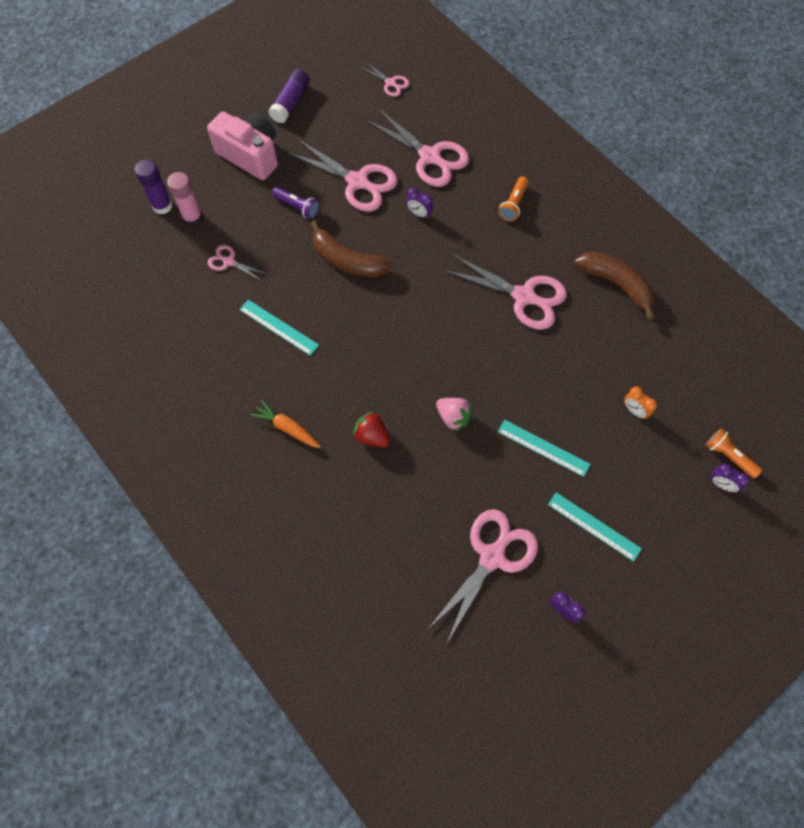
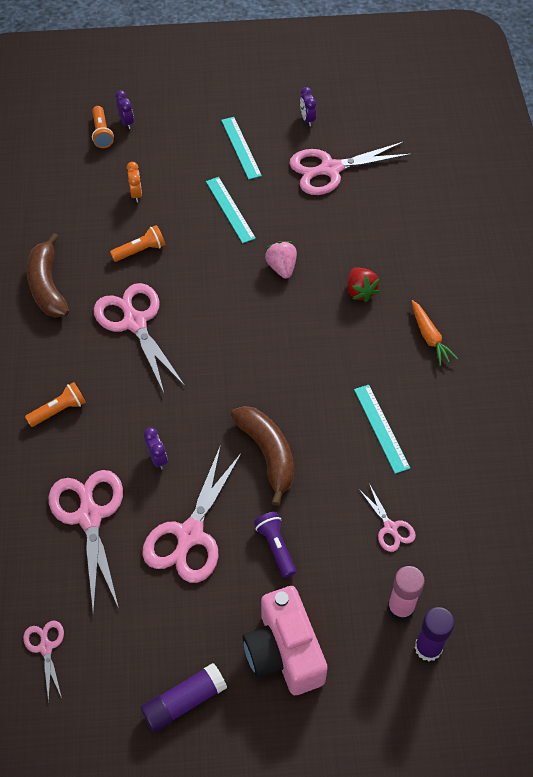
camera: 145 degrees left, 10 degrees down
(358, 182) = (189, 535): pink scissors -> pink scissors turned 135 degrees counterclockwise
(578, 359) = (140, 250): none -> orange flashlight

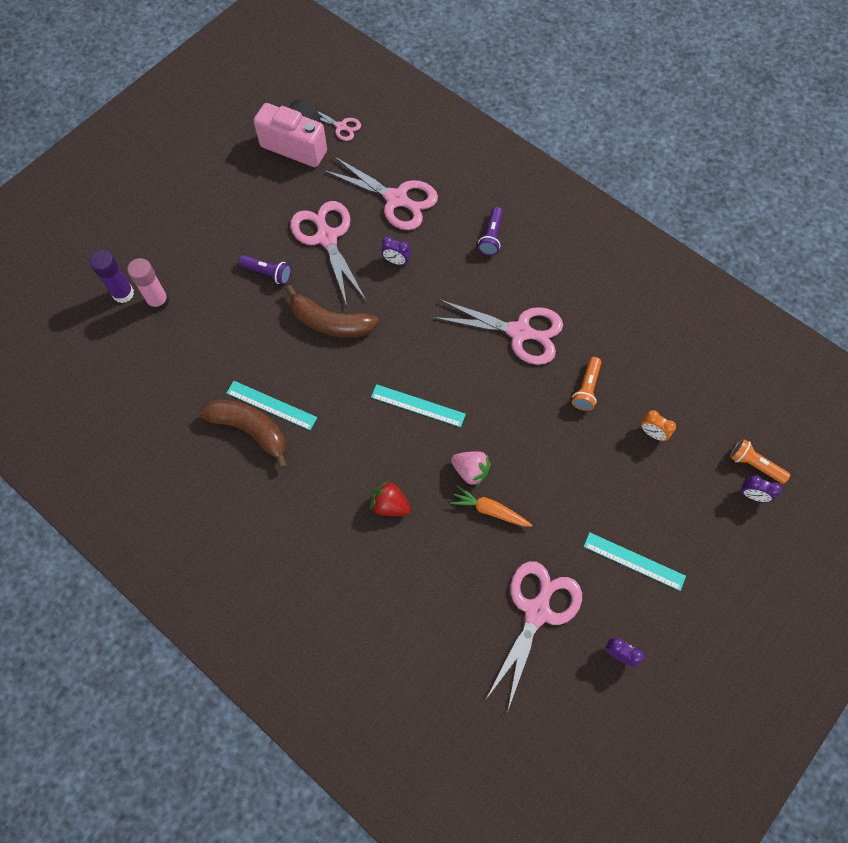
camera: 135 degrees right, 10 degrees up
(47, 286) = (610, 304): brown banana -> brown banana (250, 430)
(59, 410) = (491, 237): orange flashlight -> purple flashlight
(184, 701) = (240, 162): purple glue stick -> none
(230, 209) = (568, 487): turquoise ruler -> turquoise ruler (418, 405)
(284, 652) = (208, 225): pink camera -> pink camera (296, 144)
(390, 528) = (205, 343): pink scissors -> none
(429, 337) = (300, 511): orange carrot -> orange carrot (490, 510)

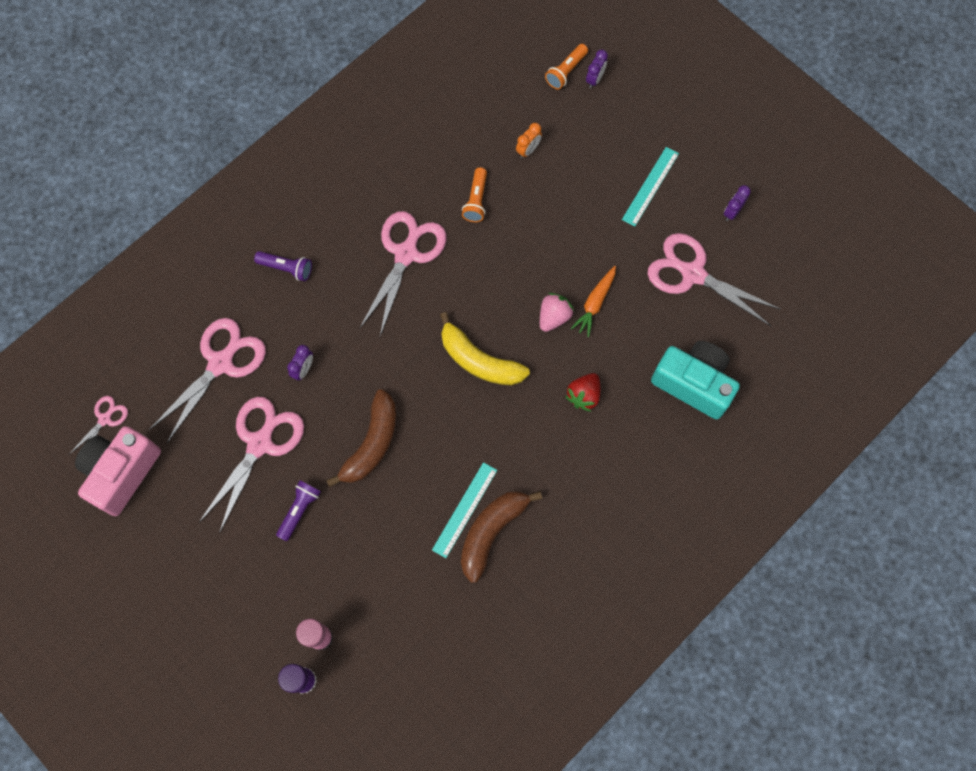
camera: 85 degrees left, 5 degrees up
(326, 237) = (260, 443): pink scissors -> pink scissors turned 135 degrees clockwise
(411, 616) = (693, 383): none -> turquoise camera
(418, 405) = (479, 360): turquoise ruler -> yellow banana
(586, 389) = (476, 200): orange flashlight -> orange flashlight turned 75 degrees clockwise

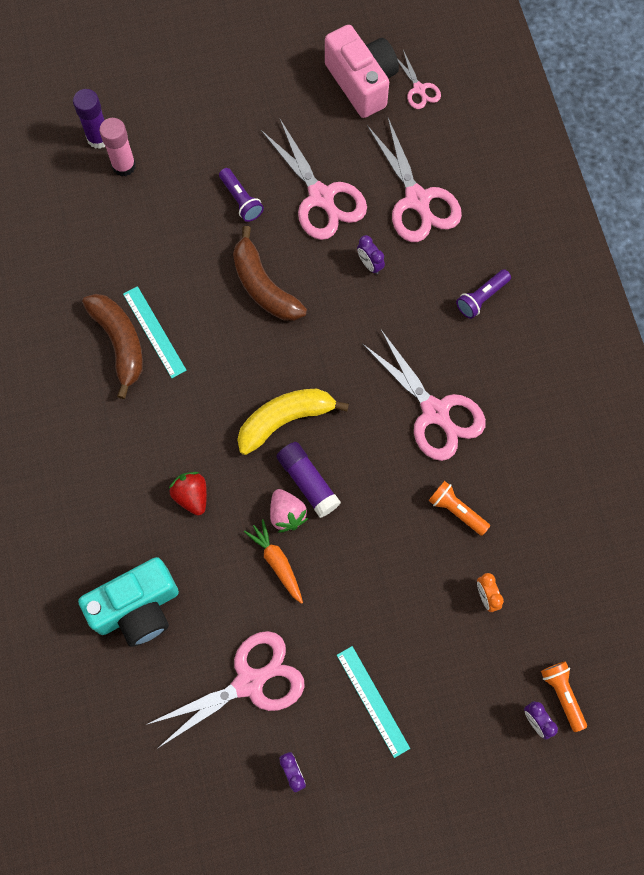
camera: 120 degrees right, 0 degrees up
(519, 316) = (308, 482): none -> purple glue stick

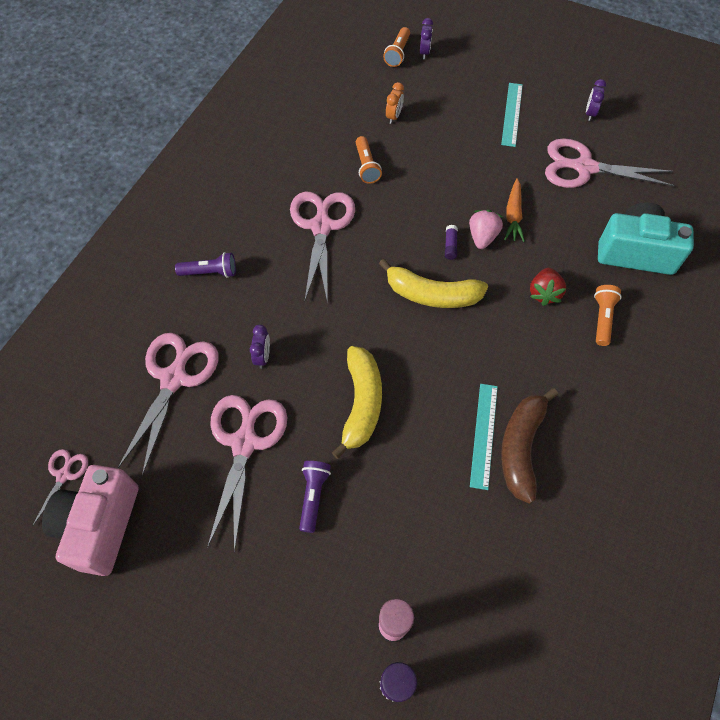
camera: 140 degrees left, 10 degrees down
(126, 509) = (602, 318): none -> orange flashlight
(263, 286) = (361, 404): brown banana -> yellow banana
(308, 482) = (450, 246): purple glue stick -> purple glue stick, size x0.51

